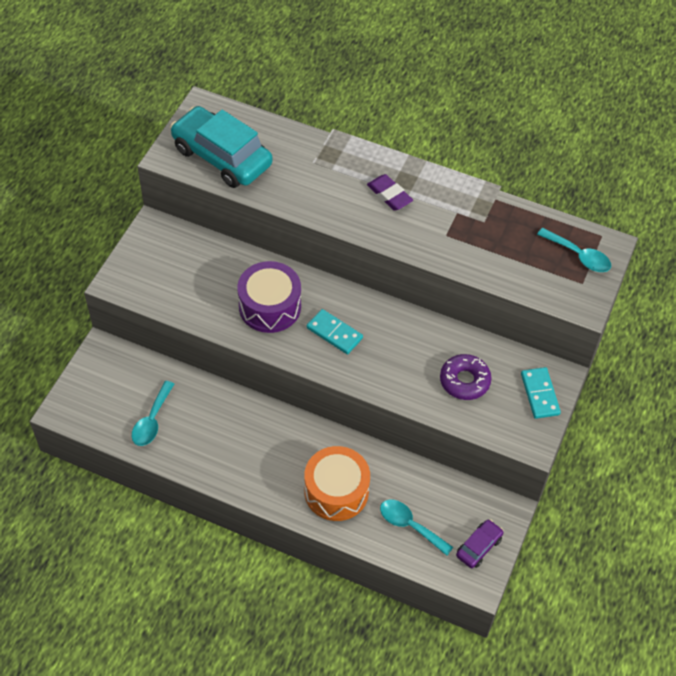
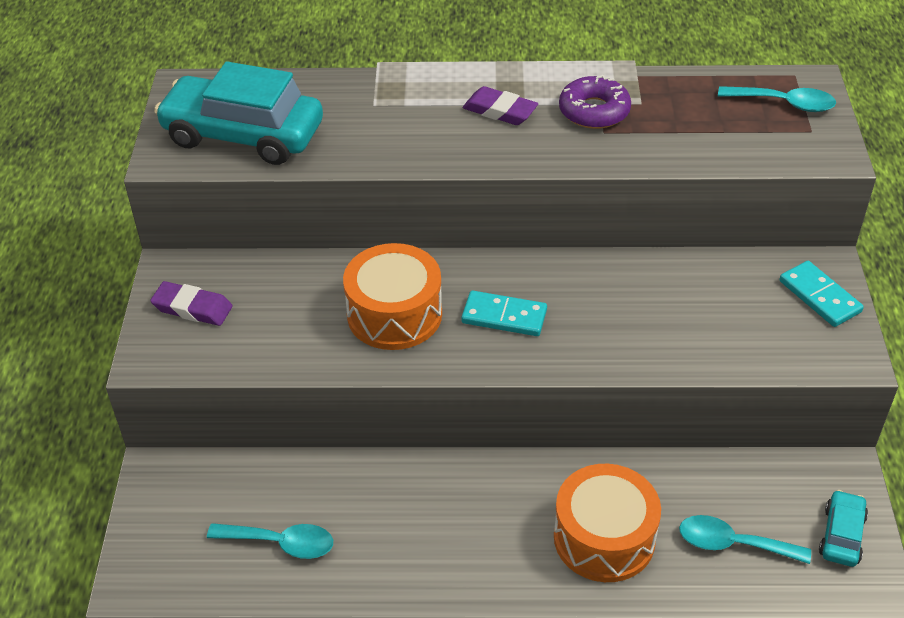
camera: 20 degrees left, 10 degrees down
(152, 421) = (281, 543): turquoise spoon -> turquoise spoon turned 75 degrees counterclockwise
(154, 258) = (192, 308): none -> purple eraser
(270, 306) = (394, 314): purple drum -> orange drum
(464, 381) = (714, 314): purple donut -> purple donut (594, 111)
(478, 547) = (841, 535): purple car -> turquoise car

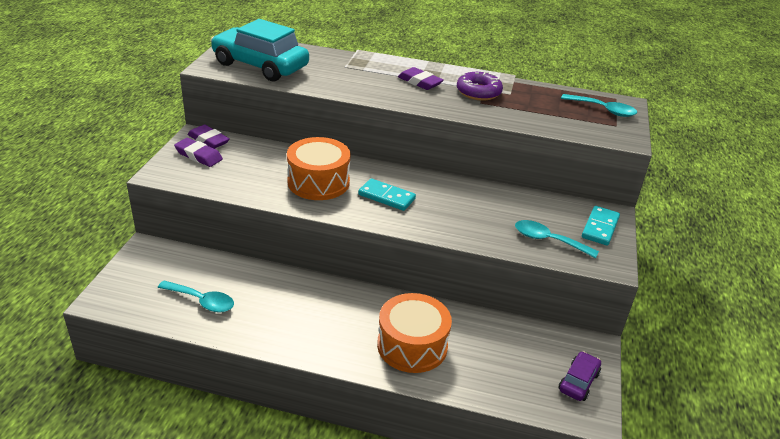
camera: 10 degrees right, 10 degrees down
(194, 274) = (208, 140): none -> purple eraser
(732, 544) = (499, 369): turquoise spoon -> turquoise spoon (548, 240)
(820, 296) = (600, 227): turquoise domino -> turquoise domino turned 45 degrees clockwise
(841, 535) = (578, 382): turquoise car -> purple car

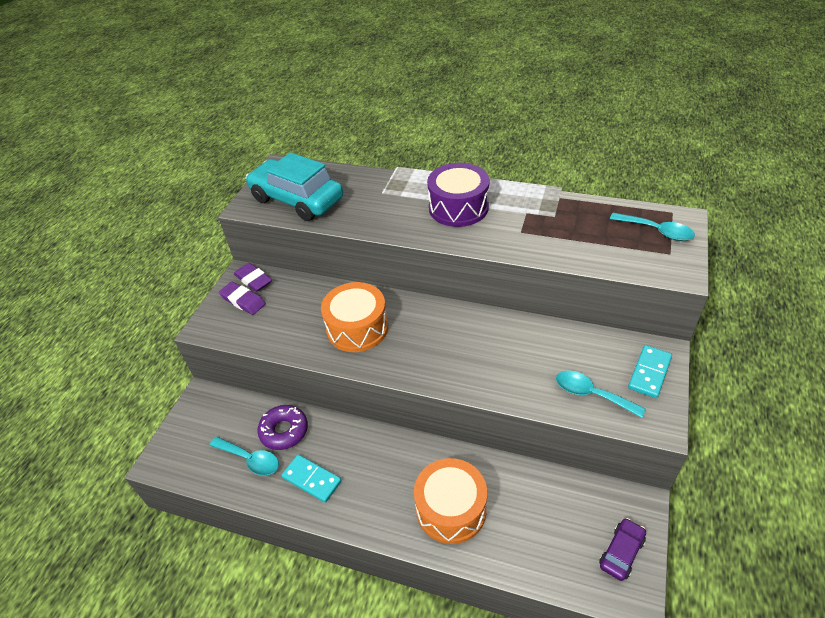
camera: 10 degrees right, 10 degrees up
(386, 197) = (425, 343): turquoise domino -> turquoise domino (312, 479)
(420, 82) = (458, 207): purple eraser -> purple drum
(478, 92) = (520, 217): purple donut -> purple donut (284, 431)

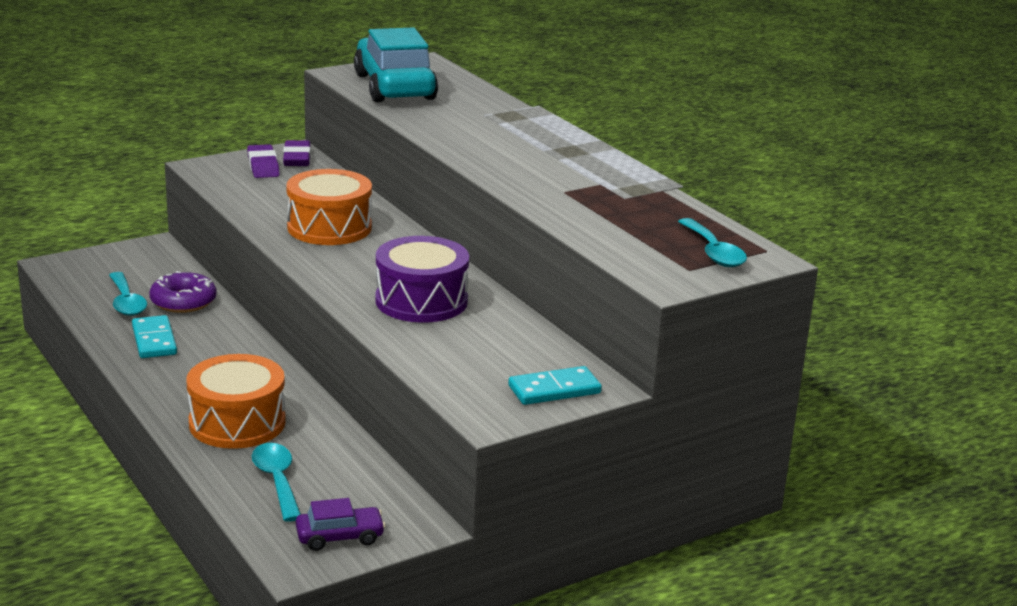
camera: 35 degrees right, 20 degrees down
(458, 207) = (537, 153): purple drum -> purple drum (421, 301)
(591, 394) = (463, 369): turquoise spoon -> turquoise spoon (277, 480)

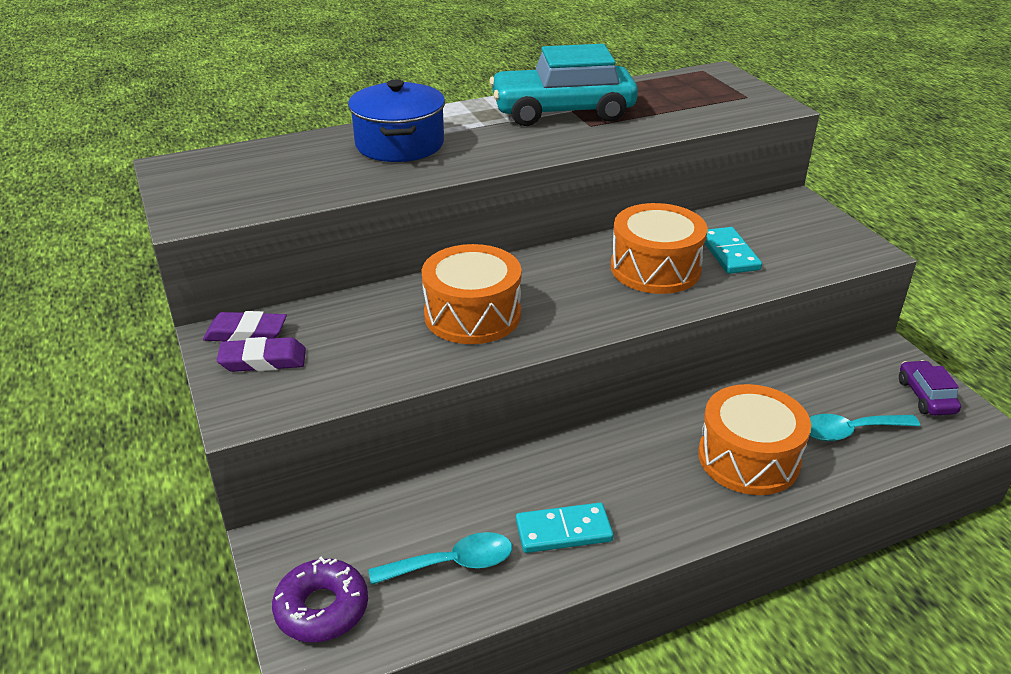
camera: 80 degrees left, 10 degrees up
(183, 301) = (458, 507): purple donut -> purple donut (322, 608)
(394, 87) = (260, 186): turquoise car -> turquoise car (562, 112)
(421, 301) = (655, 268): purple drum -> orange drum
(488, 122) = (399, 144): none -> blue pot
(554, 390) = (809, 219): turquoise domino -> turquoise domino (729, 253)
(713, 252) = (712, 86): turquoise spoon -> none

